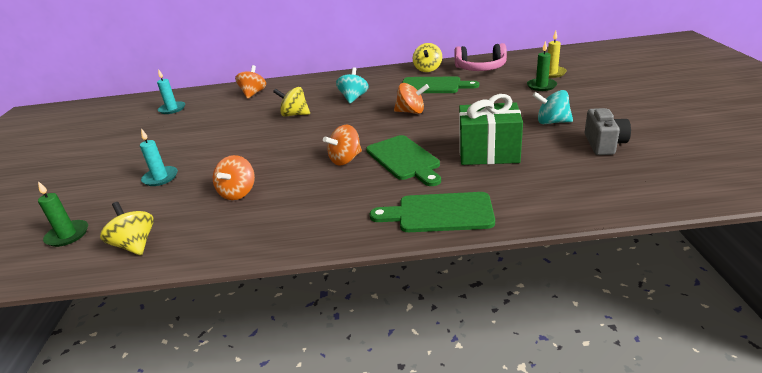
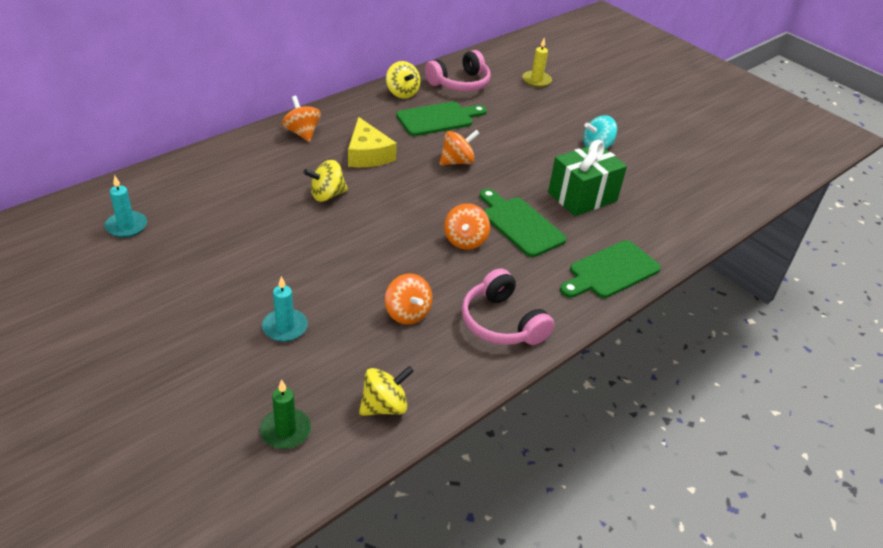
camera: 45 degrees left, 10 degrees up
(135, 245) = (384, 406): yellow spinning top -> yellow spinning top turned 135 degrees clockwise
(253, 93) = (219, 173): orange spinning top -> orange spinning top (302, 133)
(291, 221) = (502, 323): none -> pink headphones
(353, 98) = (368, 154): turquoise spinning top -> yellow cheese
(404, 159) = (520, 224): green cutting board -> green cutting board turned 150 degrees counterclockwise
(541, 86) = (544, 101): green candle -> none
(604, 144) = (657, 164): grey camera -> none

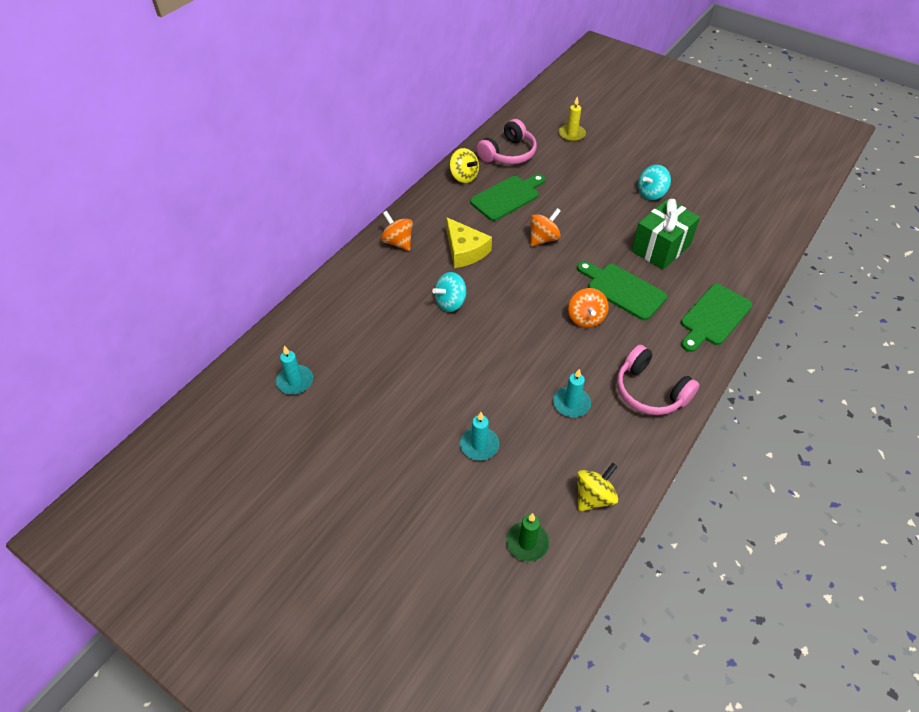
camera: 10 degrees left, 10 degrees up
(327, 195) = (450, 302): yellow spinning top -> turquoise spinning top
(407, 313) = (571, 403): orange spinning top -> turquoise candle

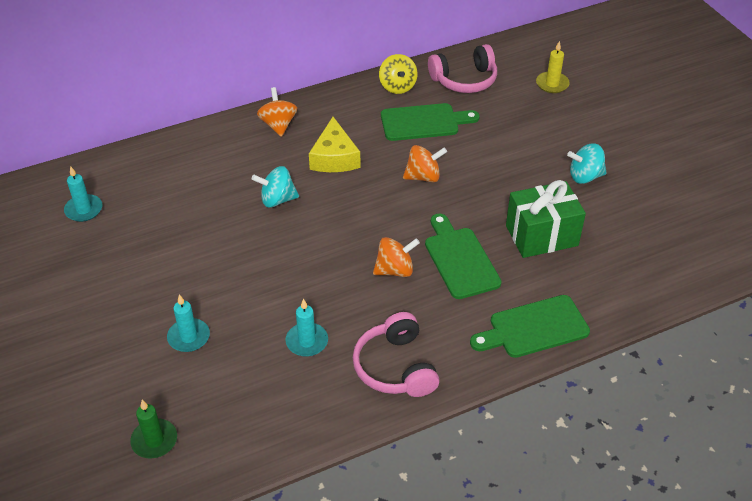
camera: 30 degrees right, 5 degrees down
(585, 318) = (395, 270): orange spinning top -> orange spinning top turned 135 degrees counterclockwise
(594, 497) = (250, 434): yellow spinning top -> none

